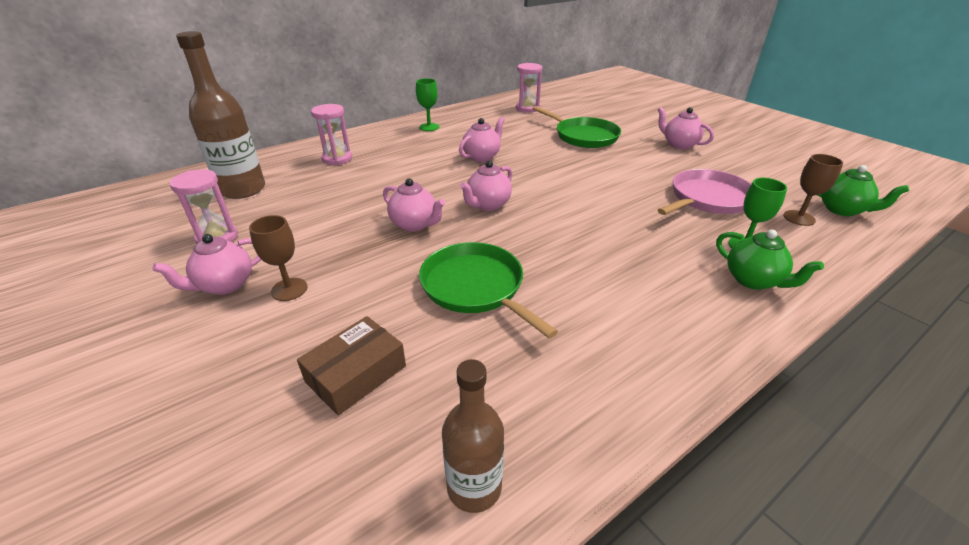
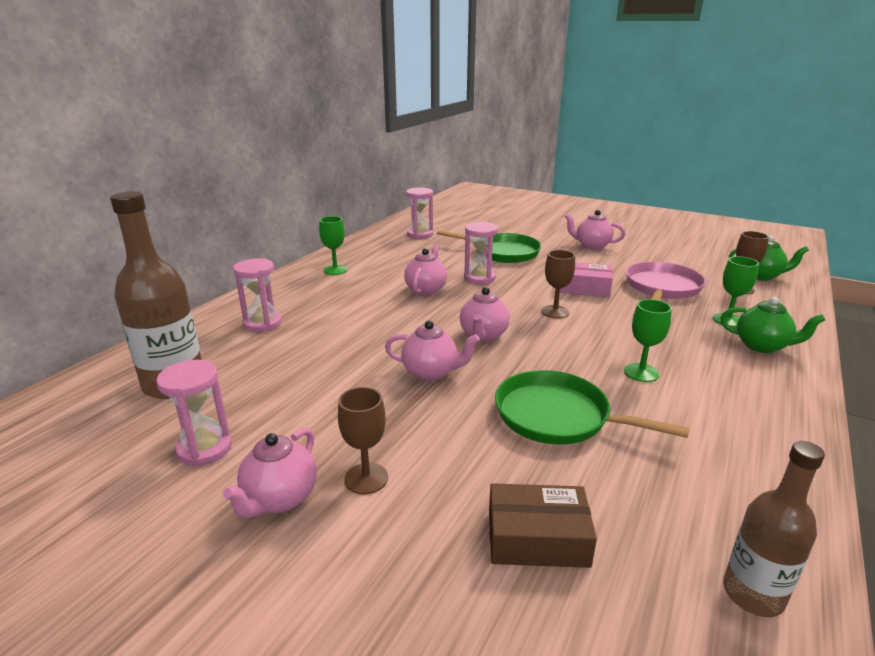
camera: 25 degrees left, 10 degrees down
(356, 374) = (537, 538): brown box -> brown box turned 75 degrees clockwise
(537, 155) = (479, 278): none -> pink hourglass
(573, 199) = (555, 312): none -> brown goblet
(592, 271) = (641, 372): none -> green goblet
(625, 183) = (584, 288): none -> pink box

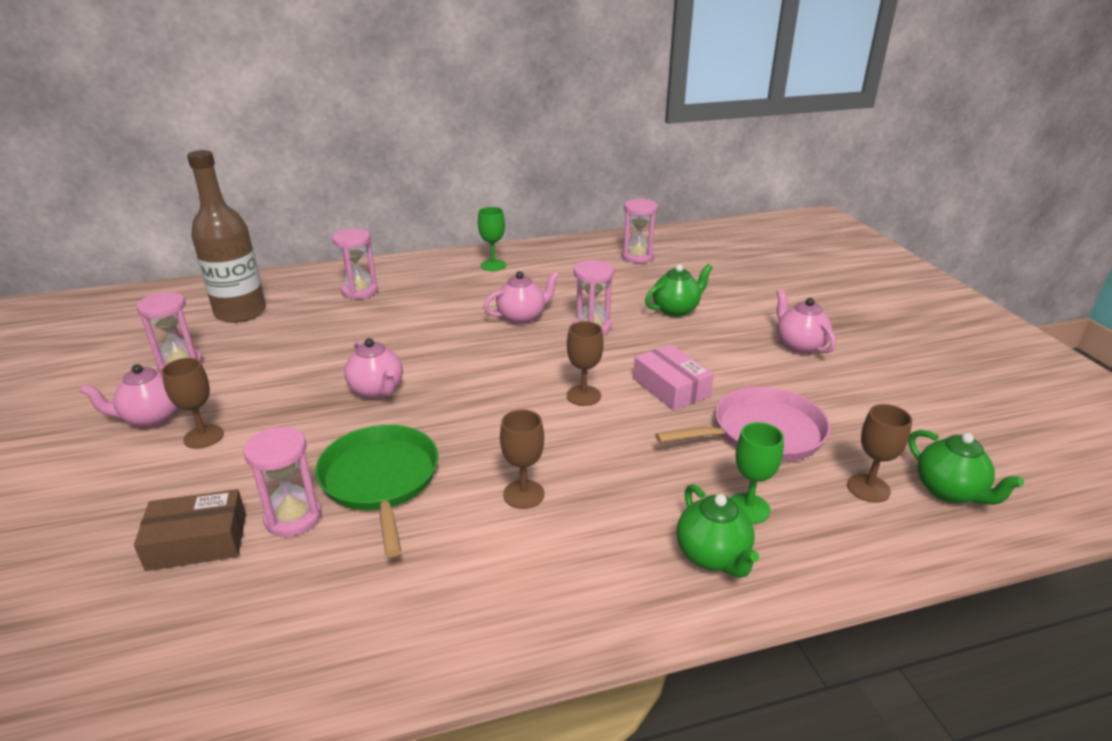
camera: 45 degrees right, 5 degrees up
(483, 335) = (476, 383): pink teapot -> none
(502, 252) = (676, 310): green pan -> green teapot
(537, 538) = (197, 541): brown box -> brown box turned 60 degrees counterclockwise
(560, 473) = (293, 517): none -> pink hourglass
(641, 372) = (523, 494): green goblet -> brown goblet
(753, 594) = (213, 683): brown bottle -> none

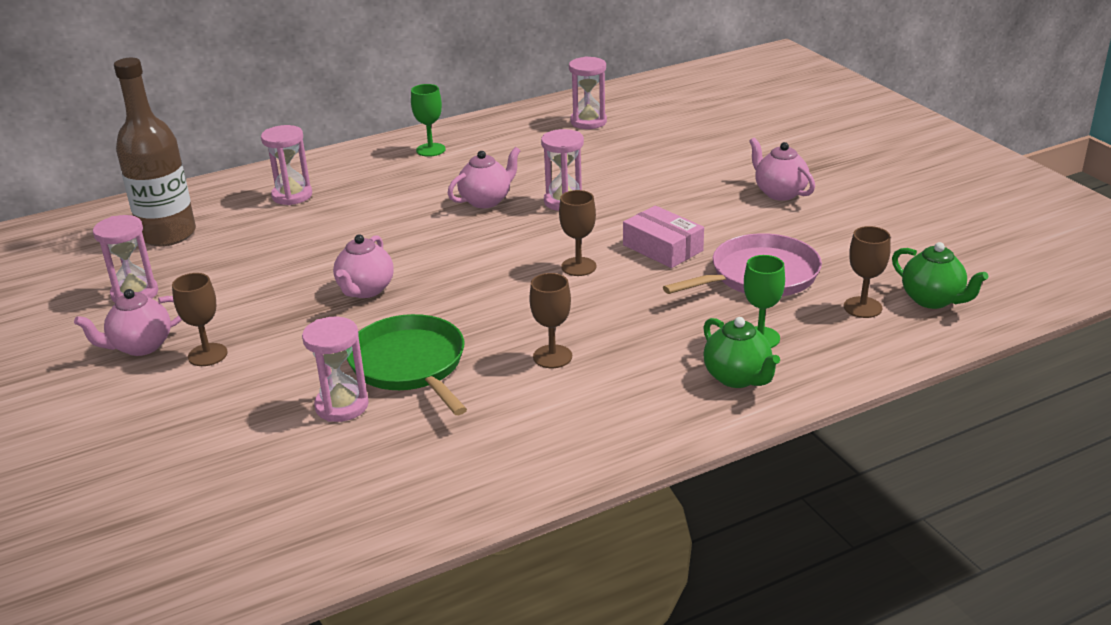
camera: 10 degrees left, 0 degrees up
(197, 541) = (260, 437): brown box -> none
(377, 391) = (365, 290): pink teapot -> pink teapot turned 60 degrees clockwise
(676, 310) = (646, 173): green teapot -> none

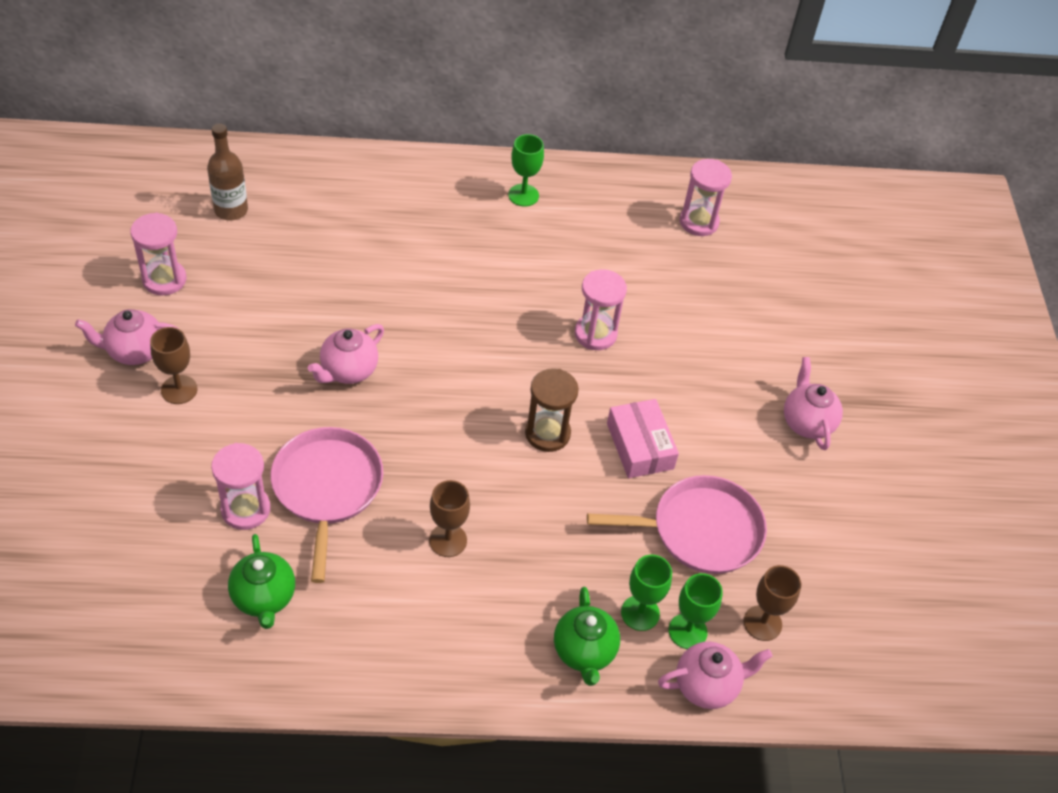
camera: 20 degrees right, 20 degrees up
(168, 234) = (231, 210): brown bottle -> brown bottle, size x0.61
(292, 196) = (362, 205): pink hourglass -> none
(410, 365) = (327, 488): green pan -> pink pan
(486, 201) = (526, 297): pink teapot -> pink teapot (707, 685)
(578, 267) = (547, 433): brown goblet -> brown hourglass
(809, 334) = (687, 631): none -> green goblet
(932, 300) = (835, 648): green teapot -> green teapot (264, 598)

